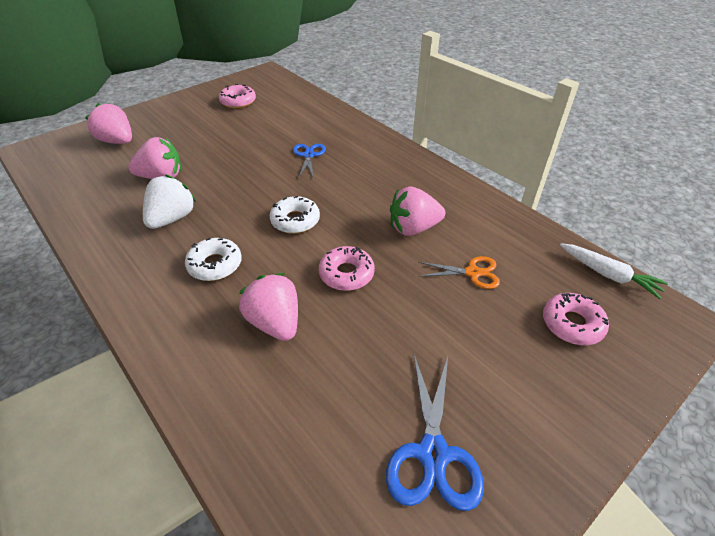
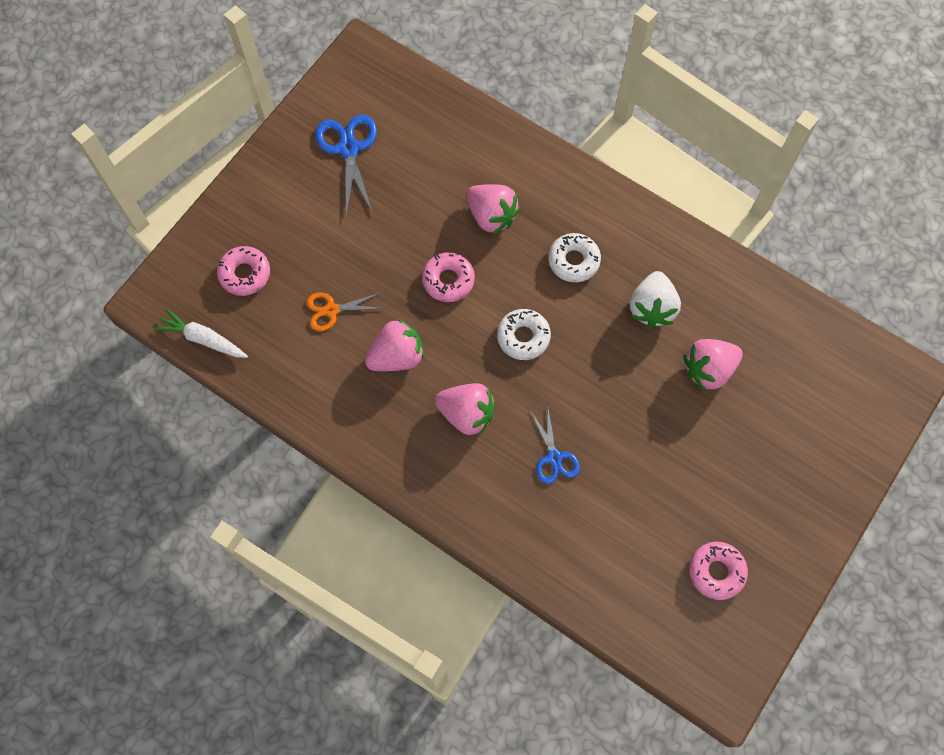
camera: 165 degrees right, 25 degrees up
(117, 141) = (814, 424): pink strawberry -> pink strawberry (466, 414)

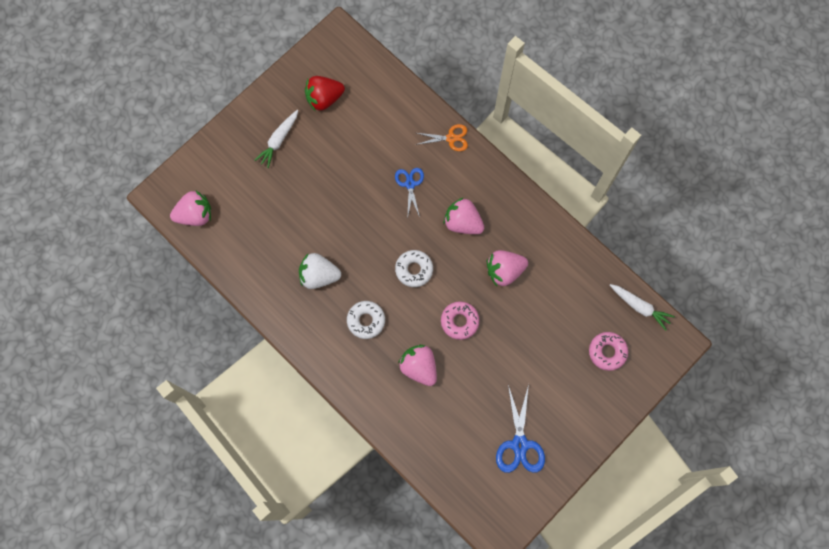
camera: 170 degrees left, 5 degrees up
(331, 310) = (546, 313): orange scissors -> orange scissors (451, 138)
(652, 308) = (319, 275): white strawberry -> white strawberry turned 105 degrees counterclockwise
(708, 369) = (292, 225): pink strawberry -> pink strawberry (195, 215)
(716, 572) = (324, 98): pink donut -> red strawberry
(765, 491) = (278, 140): none -> white carrot

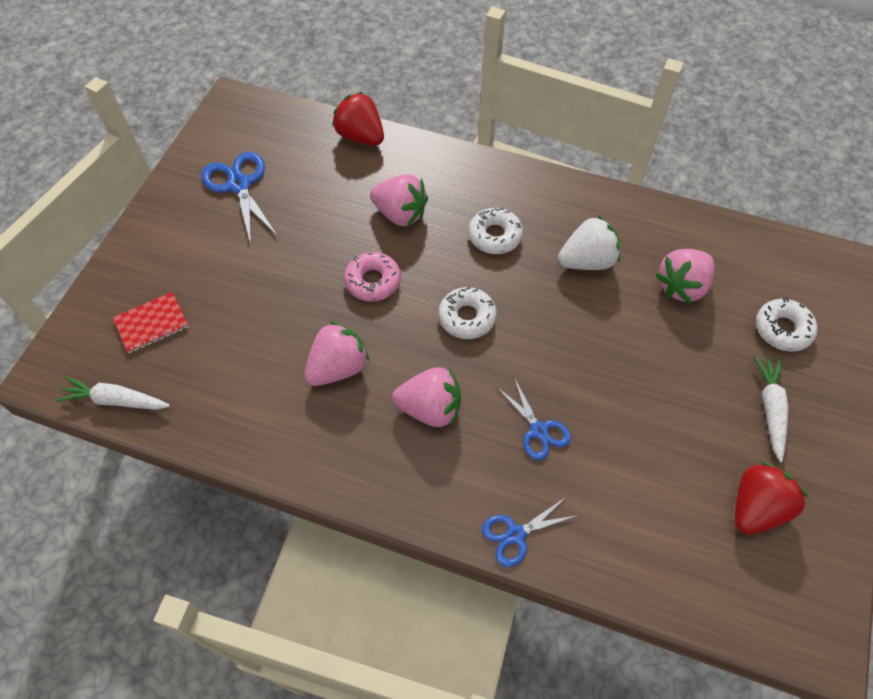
camera: 155 degrees right, 15 degrees down
(195, 215) = (795, 265): pink strawberry -> pink strawberry (682, 286)
(236, 180) = (782, 329): none -> white donut
(416, 452) = (361, 136): none -> red strawberry
(451, 138) = (516, 534): orange scissors -> blue scissors
(607, 352) = (152, 323): pink donut -> red notebook

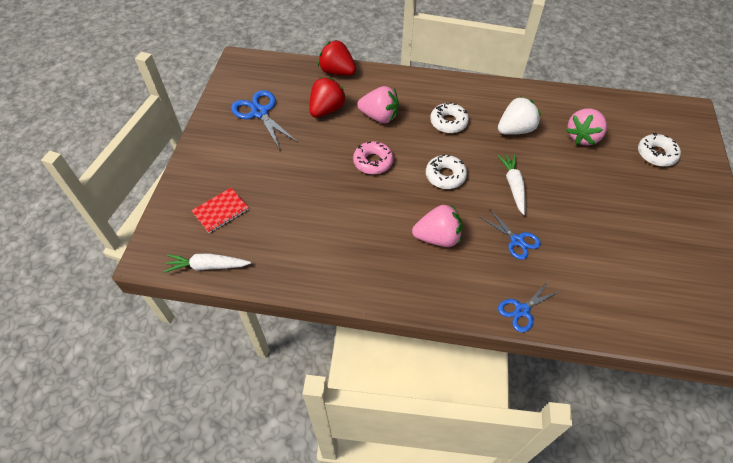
camera: 10 degrees left, 5 degrees down
(338, 367) = (365, 220): pink strawberry -> none
(755, 507) = (676, 267): red strawberry -> red strawberry (326, 109)
(770, 409) = (665, 204): white carrot -> white carrot (513, 186)

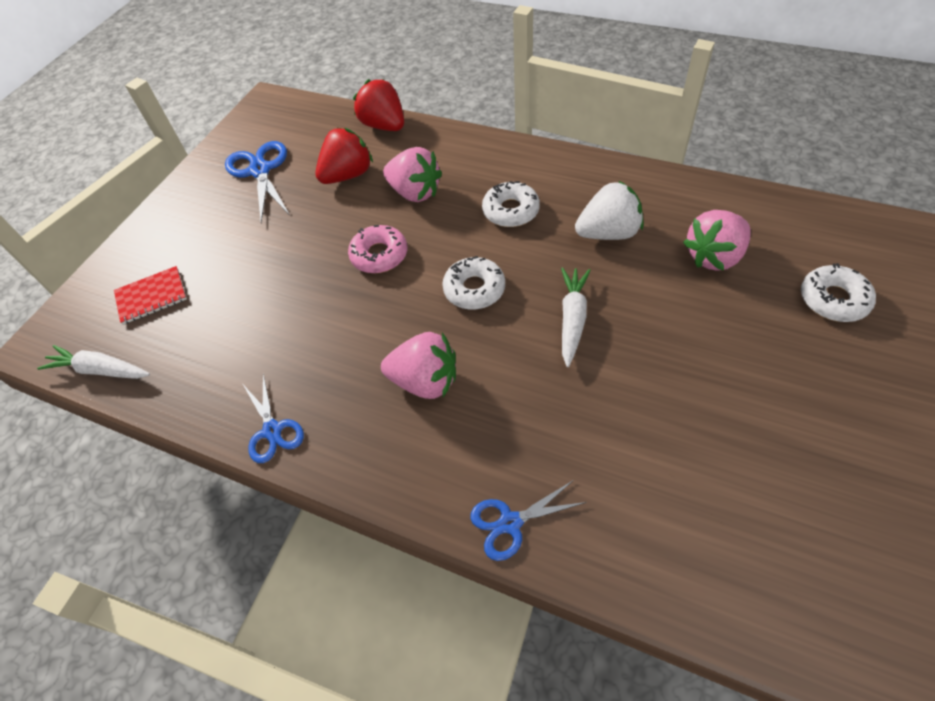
camera: 20 degrees right, 0 degrees up
(517, 240) = (545, 406): blue scissors -> blue scissors (272, 430)

